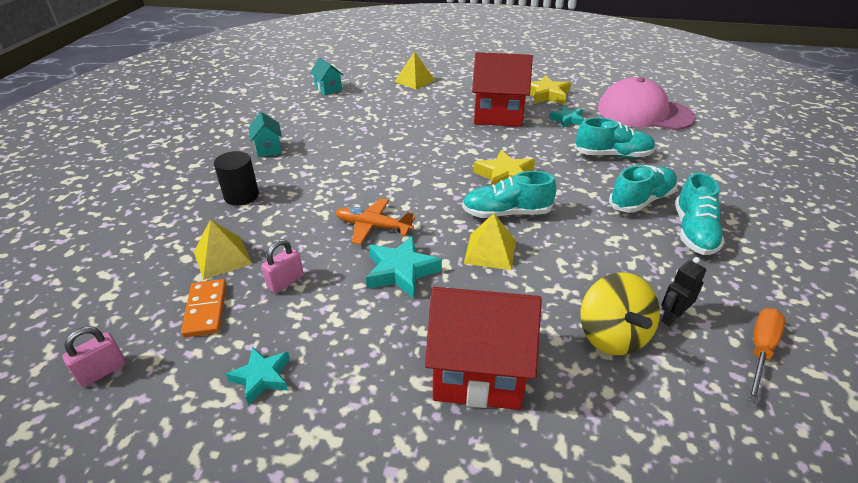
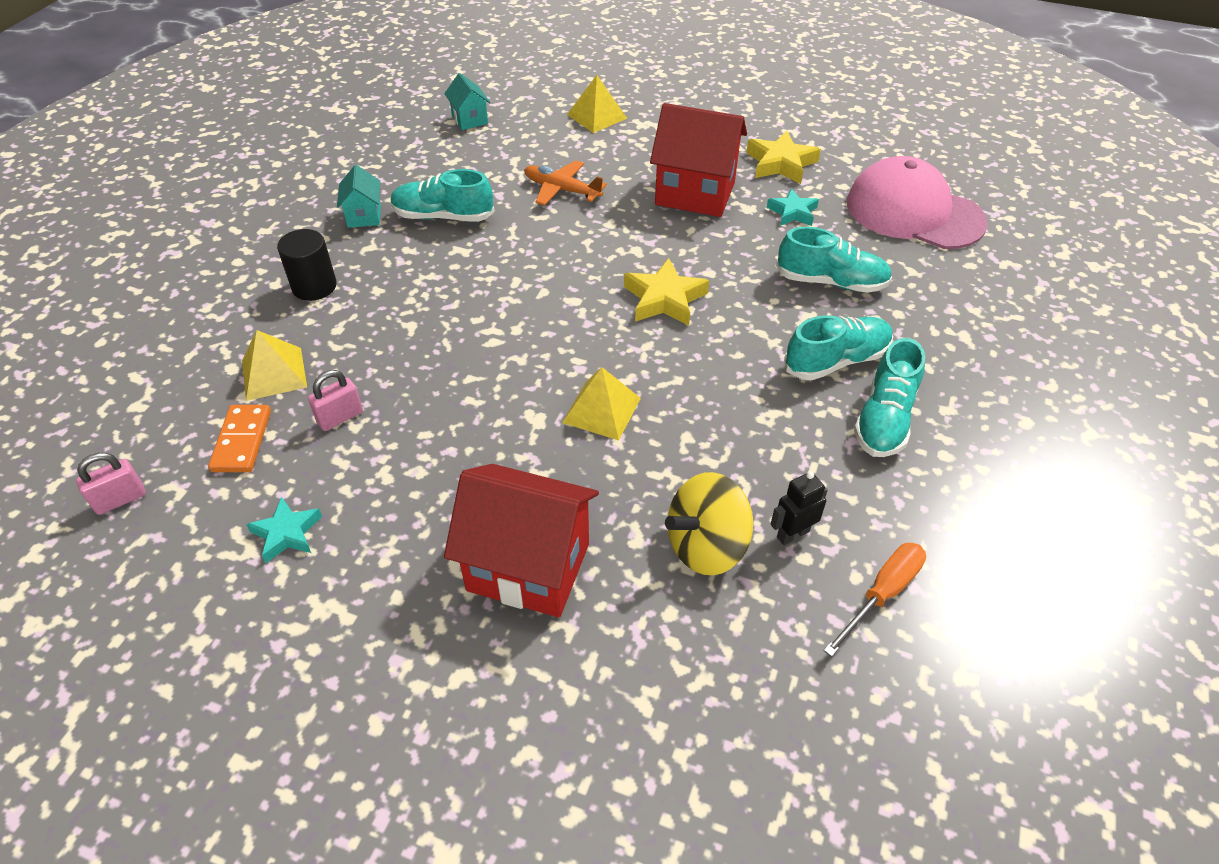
camera: 10 degrees right, 10 degrees up
(373, 226) = (466, 354): orange plane -> orange plane (562, 190)
(401, 271) = (481, 422): turquoise star -> none
(506, 213) = (644, 356): turquoise shoe -> turquoise shoe (443, 216)
(612, 336) = (706, 546): yellow spinning top -> yellow spinning top turned 60 degrees clockwise

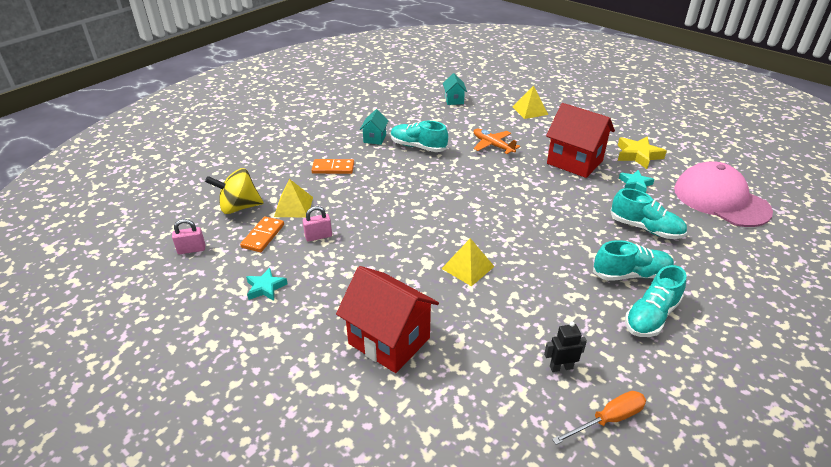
camera: 20 degrees right, 10 degrees down
(314, 286) = (333, 168): black cylinder -> orange domino
(664, 299) = (531, 215): yellow star -> none
(706, 546) = (501, 359): yellow spinning top -> yellow spinning top (239, 207)

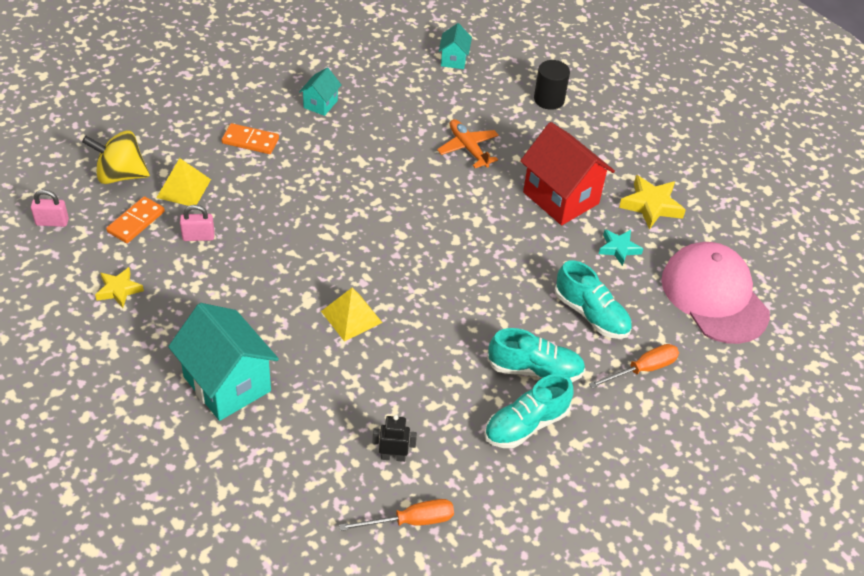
camera: 10 degrees right, 10 degrees up
(265, 287) = (119, 290): turquoise star -> yellow star
(389, 340) = (227, 384): red house -> turquoise house
(418, 147) = (370, 129): turquoise shoe -> none
(530, 110) = (549, 99): yellow pyramid -> black cylinder
(708, 257) = (642, 369): none -> orange screwdriver

